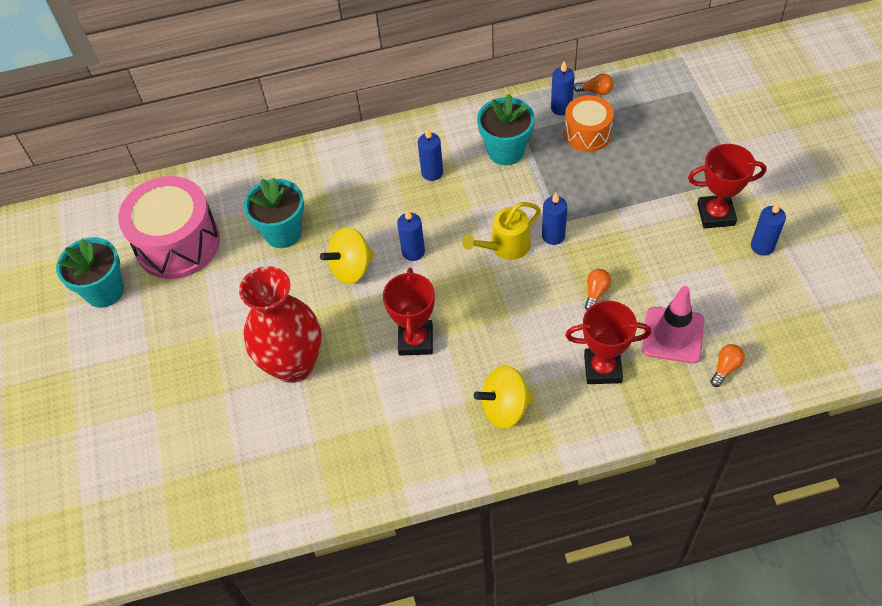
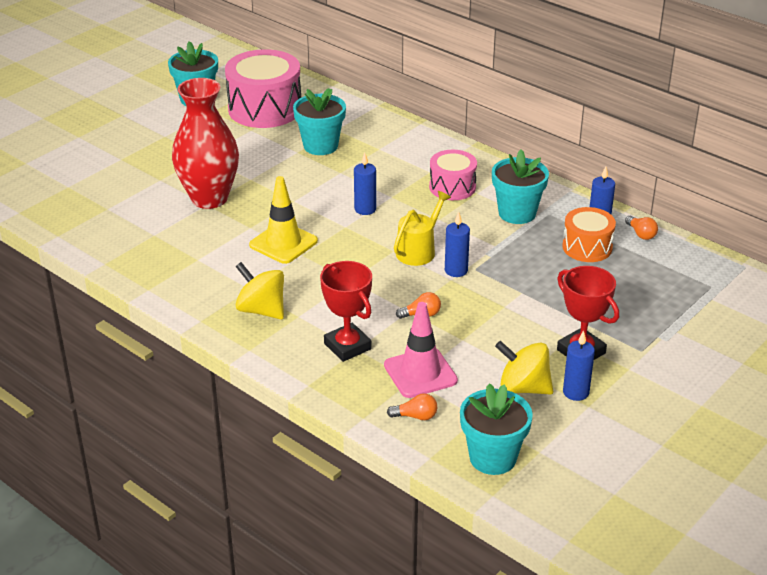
camera: 50 degrees right, 20 degrees down
(351, 268) = (320, 188): yellow spinning top -> yellow spinning top (523, 387)
(415, 340) = (283, 243): red trophy -> yellow traffic cone
(432, 172) = (452, 187): blue candle -> pink drum
(506, 246) = (418, 251): yellow watering can -> yellow watering can turned 105 degrees clockwise
(806, 343) = (492, 458): none -> turquoise flower pot

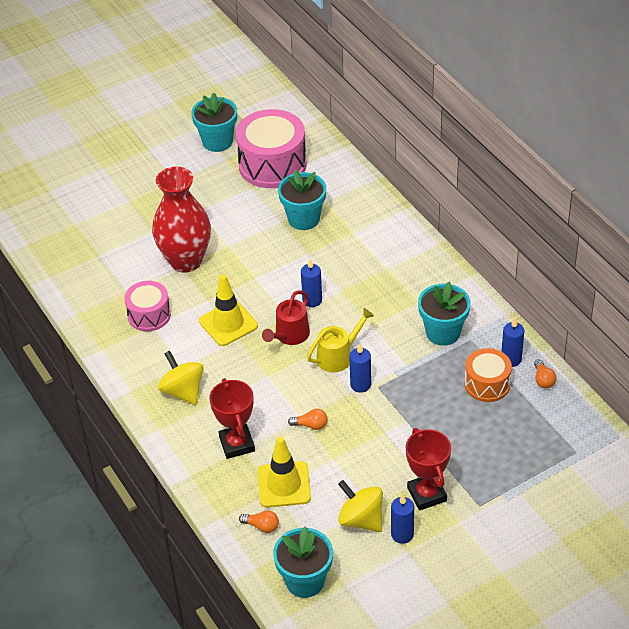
camera: 20 degrees right, 10 degrees up
(357, 242) = (290, 335): none -> red watering can
(420, 373) = (284, 485): pink traffic cone -> yellow traffic cone
(452, 187) = (399, 290): pink drum -> pink drum (149, 315)

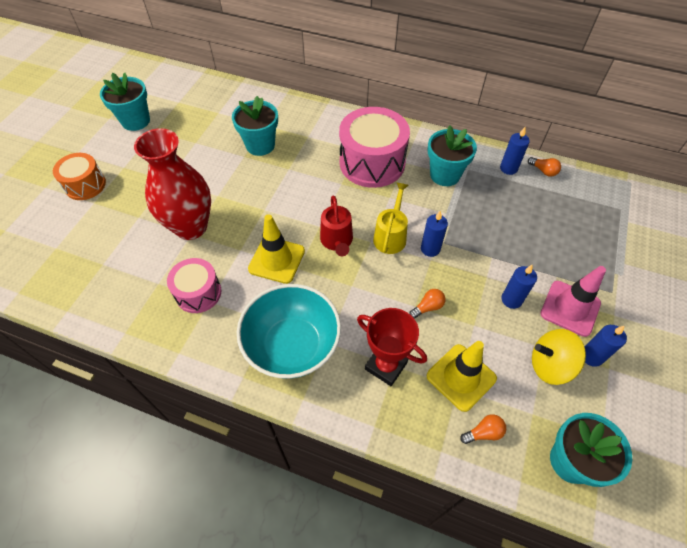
camera: 40 degrees left, 10 degrees up
(183, 391) = (292, 346): yellow spinning top -> turquoise bowl
(272, 165) = (198, 118): pink drum -> pink drum (372, 163)
(312, 300) = (327, 203): blue candle -> blue candle (511, 300)
(427, 494) = (570, 308): red trophy -> pink traffic cone
(487, 384) = (513, 195): orange drum -> orange drum (85, 185)

